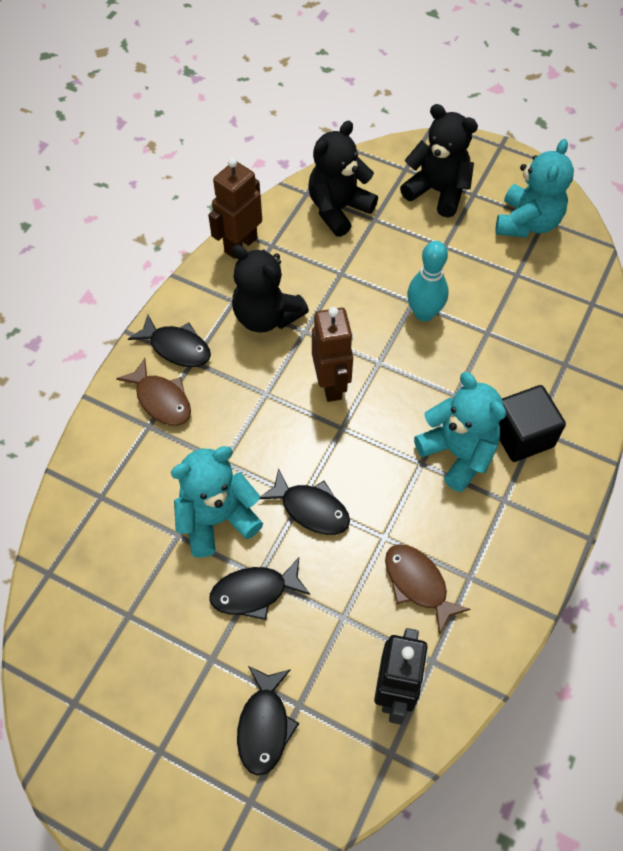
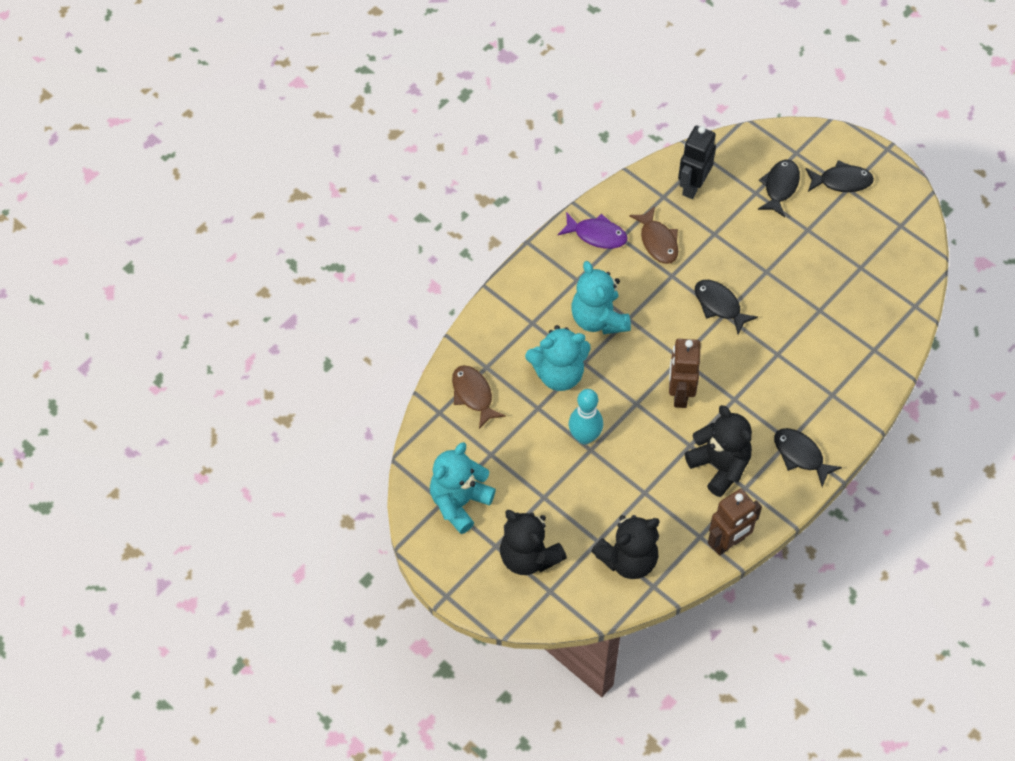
camera: 165 degrees left, 0 degrees up
(161, 400) = (819, 413): brown fish -> brown fish (473, 395)
(217, 519) = (789, 314): turquoise teddy bear -> turquoise teddy bear (559, 374)
(254, 592) = (771, 261): black fish -> black fish (841, 181)
(503, 572) = (596, 235): none -> purple fish
(522, 435) = (545, 320): black cube -> none

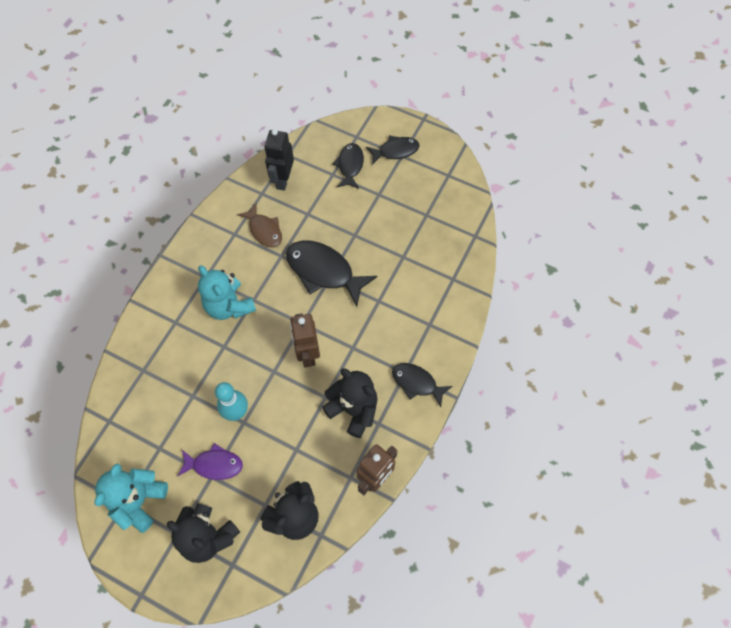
camera: 15 degrees left, 5 degrees up
(473, 395) = (135, 398): brown fish -> none
(559, 374) = (204, 361): turquoise teddy bear -> none
(596, 235) = (214, 236): purple fish -> purple fish (214, 464)
(719, 305) = (324, 271): black fish -> black fish, size x1.64

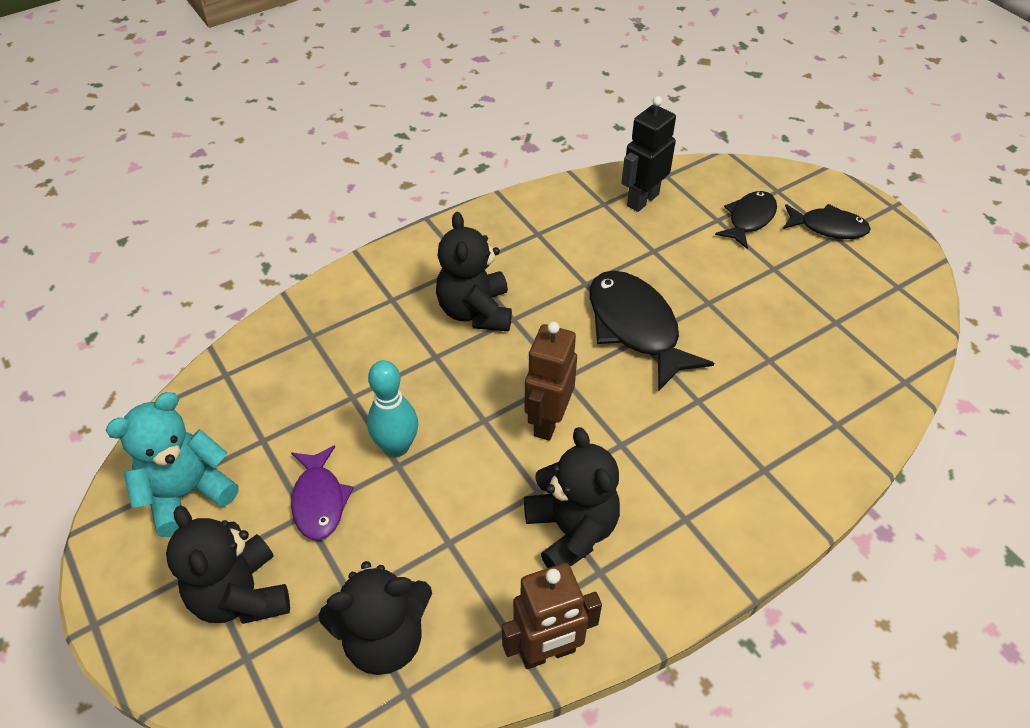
camera: 30 degrees right, 15 degrees down
(214, 464) = (319, 500): purple fish -> purple fish turned 45 degrees clockwise
(229, 306) = (475, 311): turquoise teddy bear -> black teddy bear
(264, 230) = (581, 245): brown fish -> none
(417, 383) = (697, 544): black fish -> none

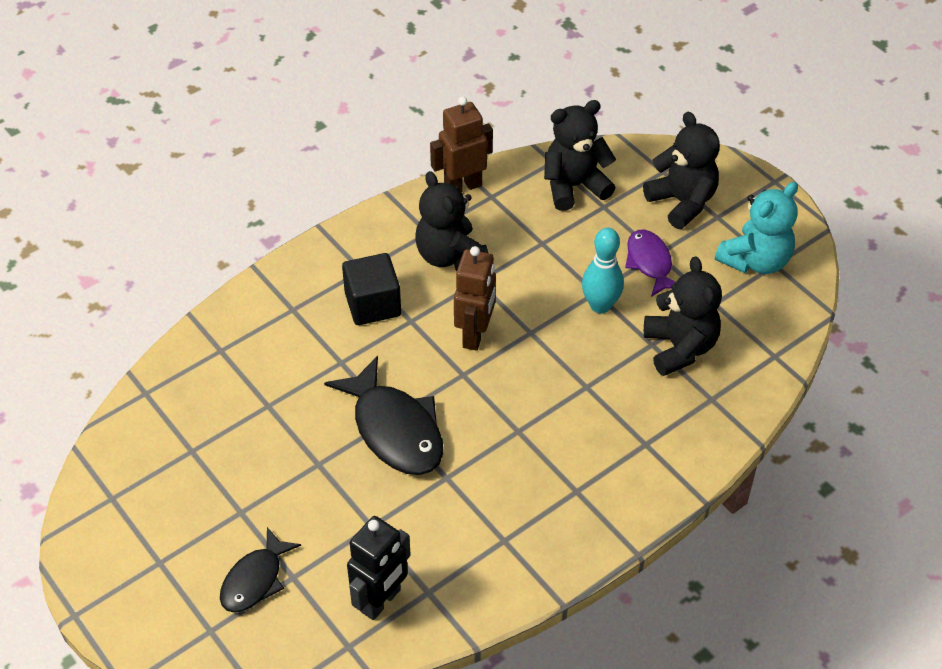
camera: 175 degrees right, 0 degrees up
(475, 311) = (557, 435): black teddy bear -> black teddy bear (680, 348)
(668, 468) = (373, 304): none -> black cube
(828, 227) = (164, 574): black fish -> none

